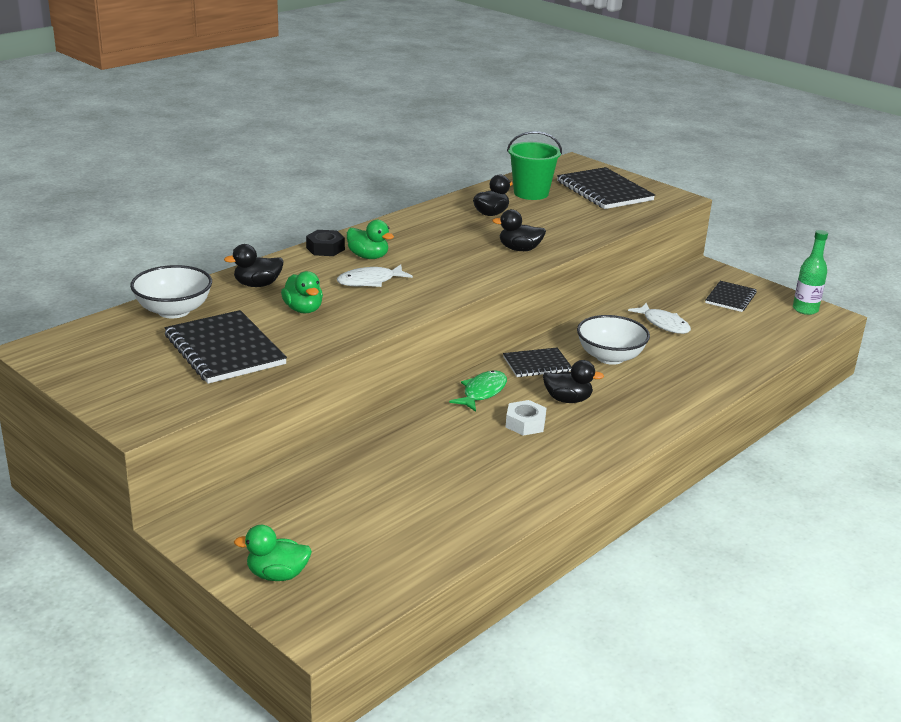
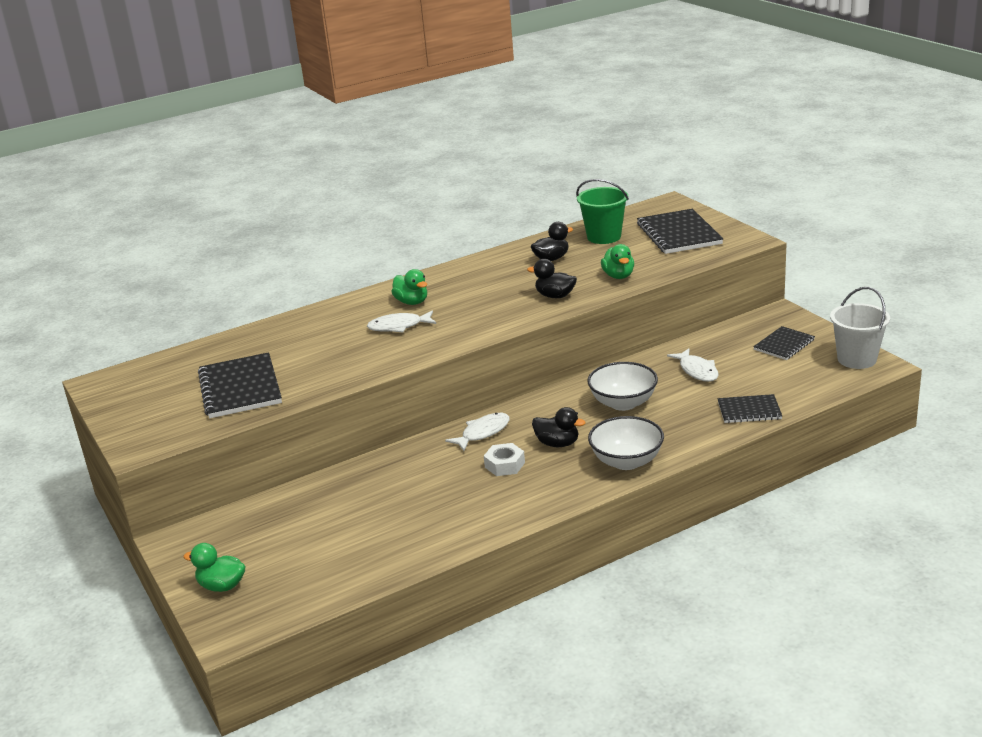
camera: 20 degrees right, 0 degrees up
(173, 311) = (219, 351): white bowl -> white bowl (626, 461)
(257, 285) = (301, 328): black duck -> none
(303, 309) = (326, 352): green duck -> green duck (618, 276)
(325, 248) = (379, 294): black nut -> none
(482, 392) = (483, 433): green fish -> white fish
(537, 364) = (549, 407): black notebook -> black notebook (749, 410)
(805, 309) = (857, 359): green bottle -> white bucket

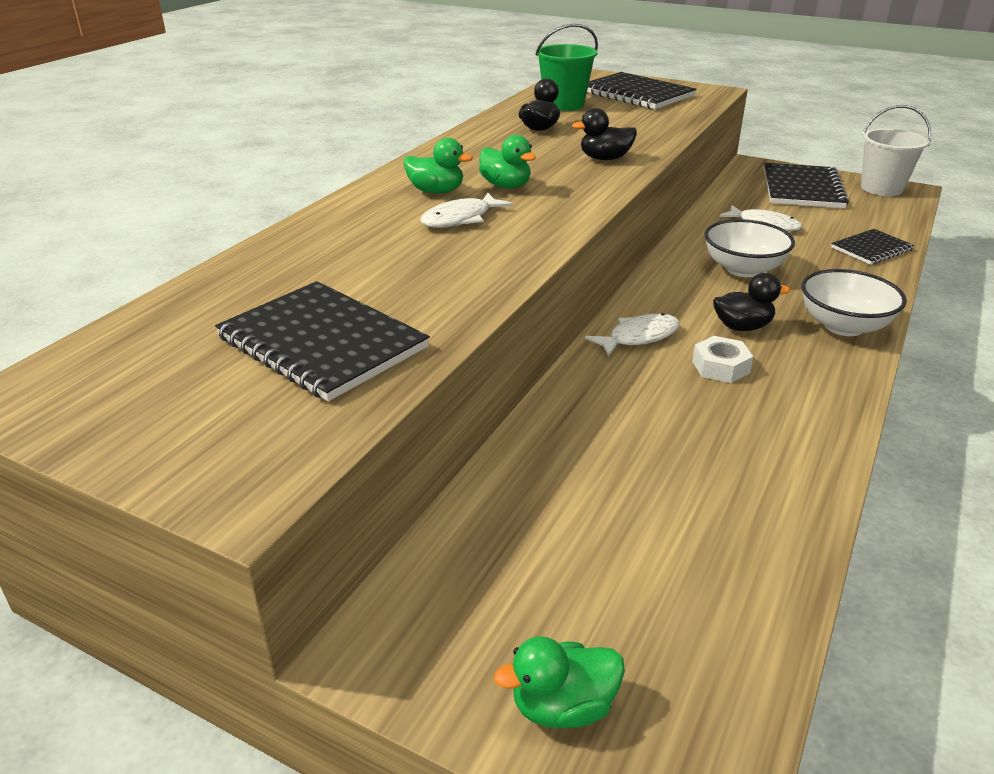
camera: 35 degrees left, 5 degrees up
(483, 433) = (639, 337): white fish -> white fish turned 45 degrees clockwise
(618, 276) = (641, 132): green duck -> green duck (506, 186)
(784, 345) = (802, 188): black notebook -> black notebook, size x1.70

